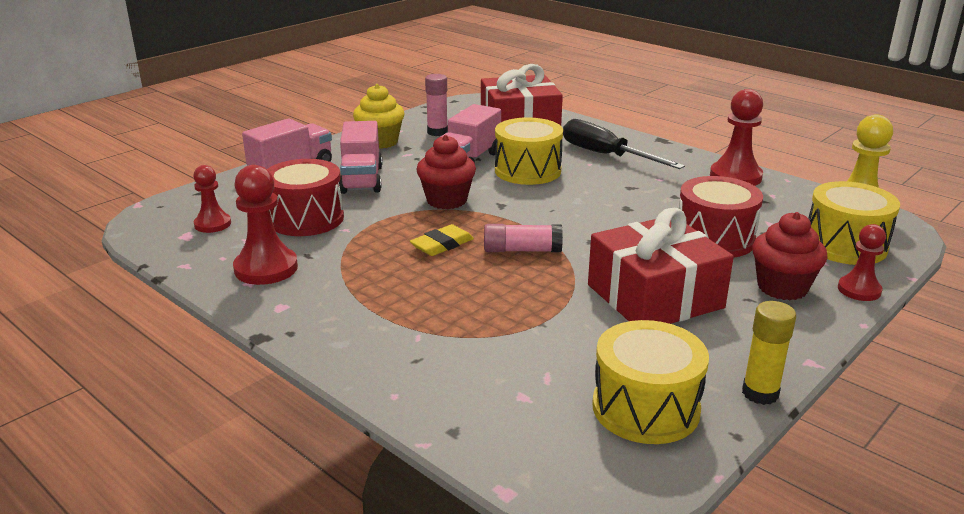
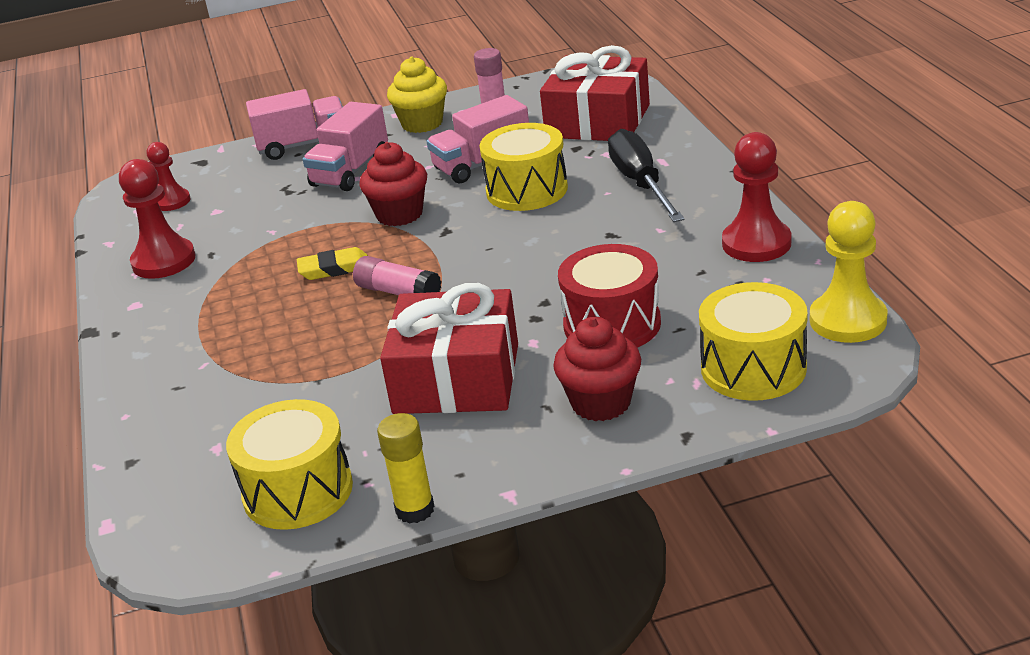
camera: 35 degrees right, 5 degrees up
(306, 219) = (252, 211): red drum -> none
(859, 290) = (683, 428): red pawn -> none

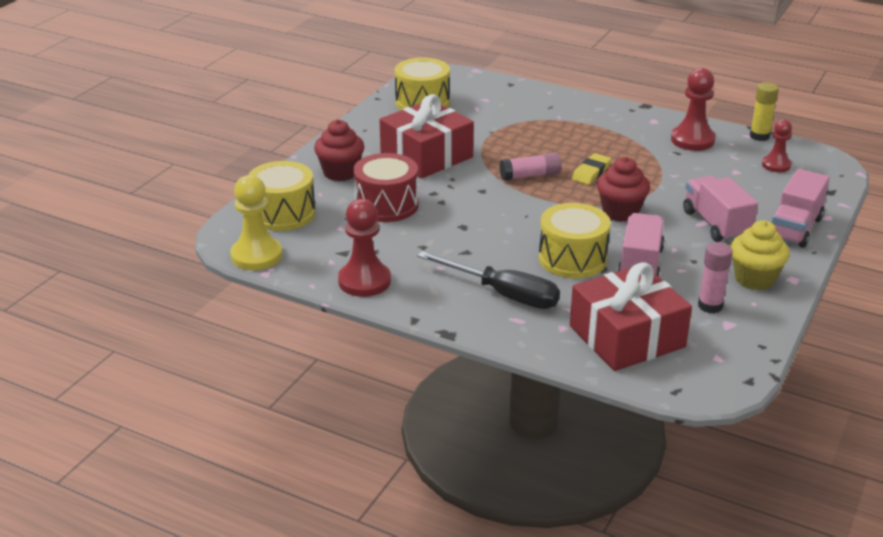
camera: 130 degrees right, 0 degrees up
(415, 510) = (364, 115): yellow glue stick -> yellow glue stick (759, 136)

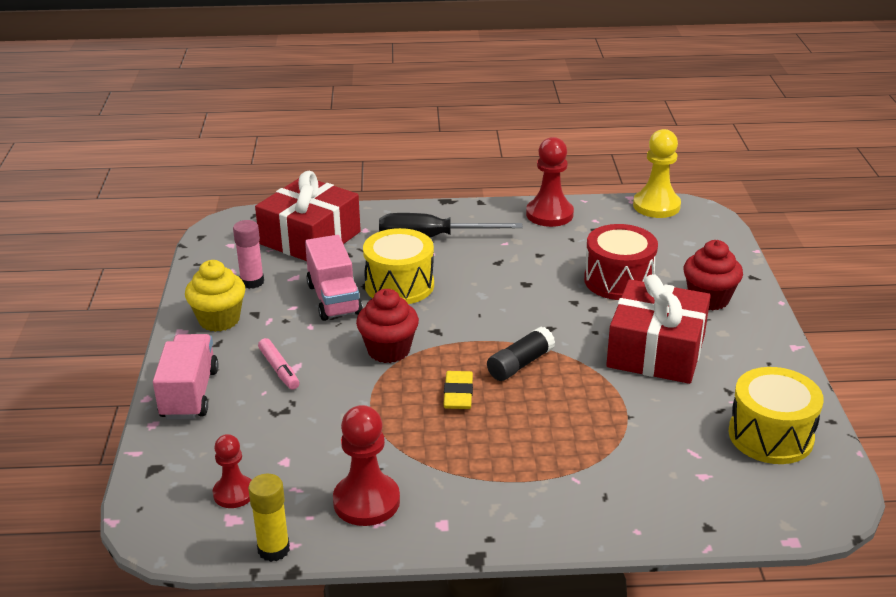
camera: 150 degrees right, 0 degrees up
(283, 213) = (692, 243): yellow drum -> none
(530, 176) = (520, 364): pink glue stick -> black glue stick
(716, 224) = (279, 369): pink truck -> pink marker

